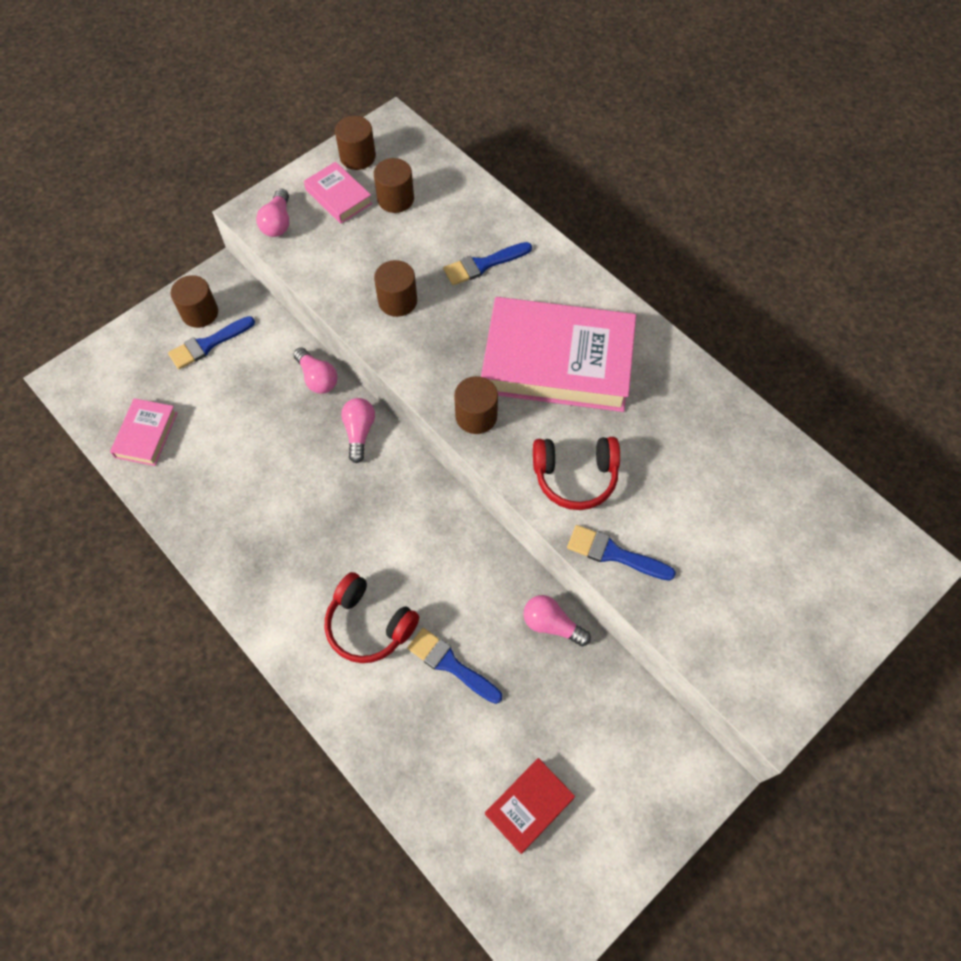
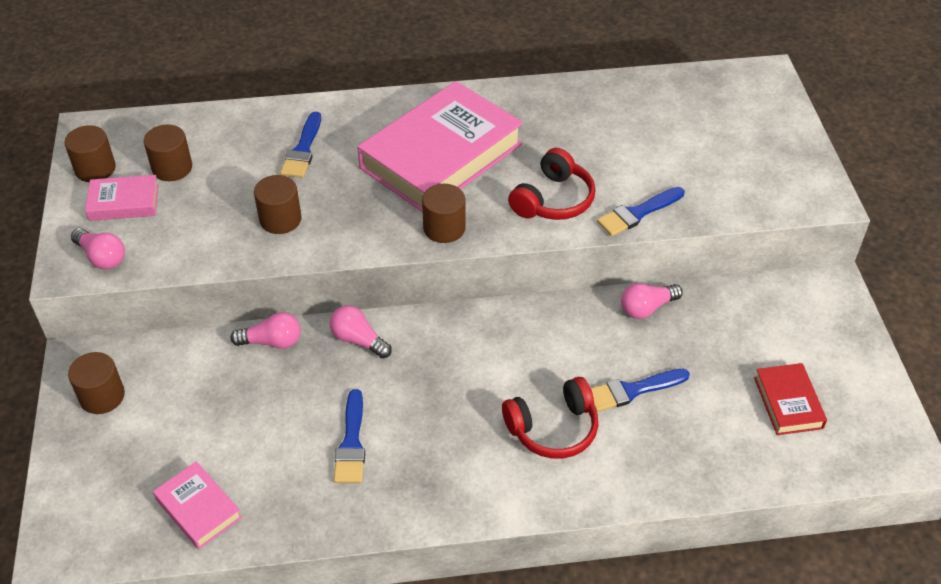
camera: 55 degrees left, 15 degrees down
(208, 344) = (146, 406): blue brush -> blue brush (351, 443)

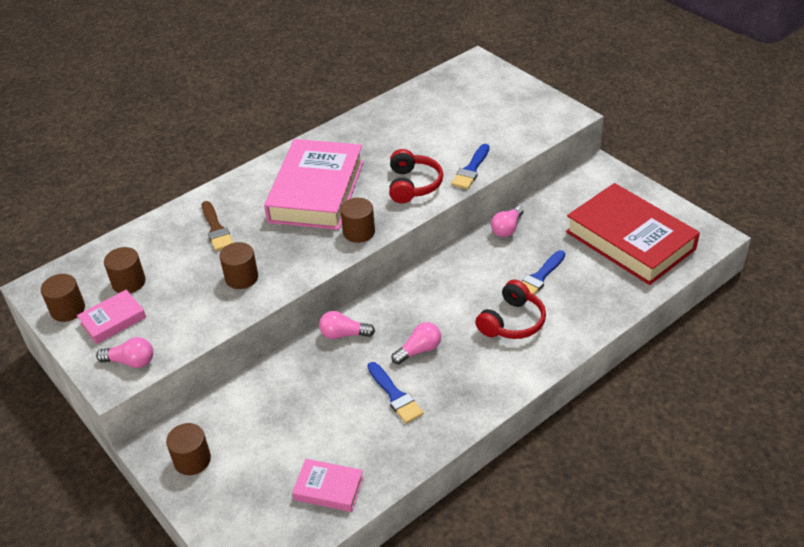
camera: 30 degrees left, 5 degrees down
(272, 342) = (285, 364): pink light bulb -> pink light bulb (419, 350)
(303, 149) = (216, 229): blue brush -> brown brush
(788, 403) = (630, 240): red book -> red book, size x2.19

